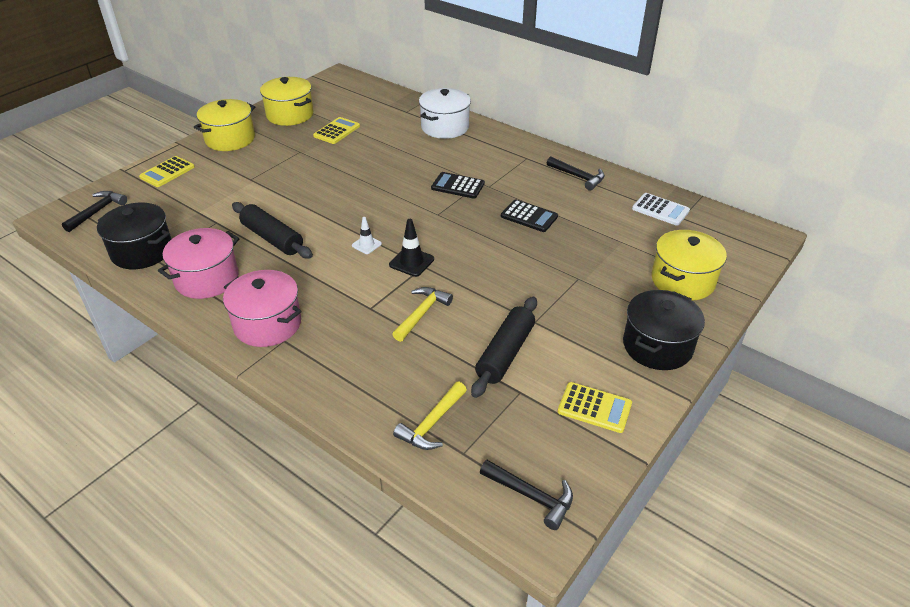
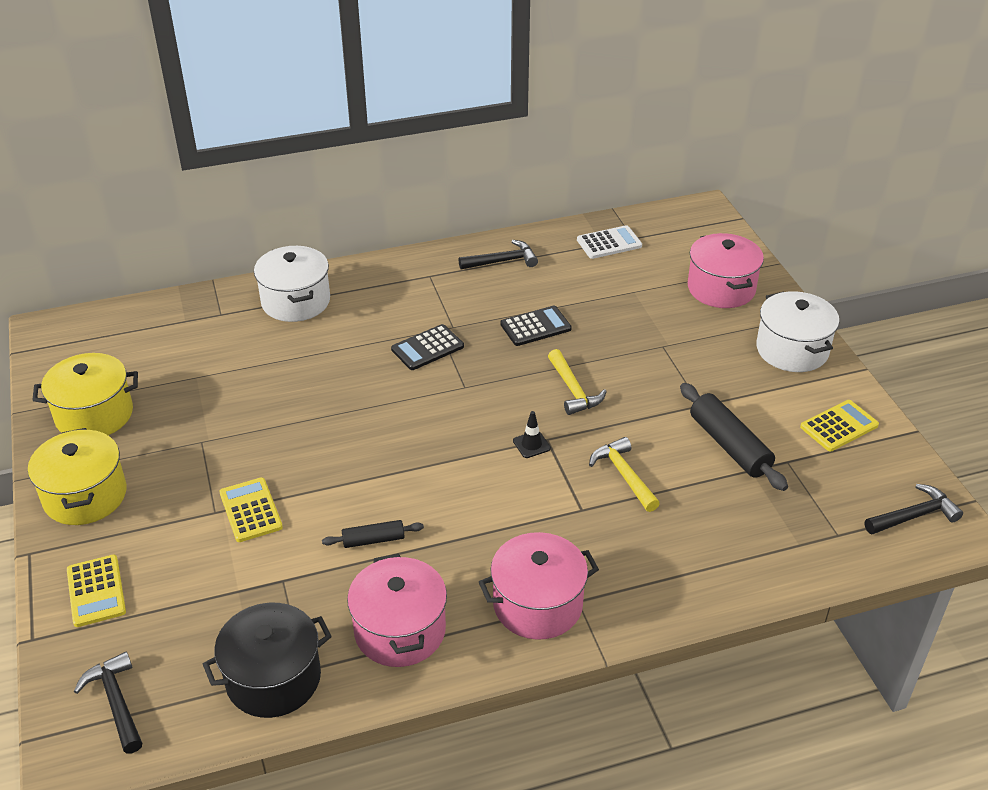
camera: 55 degrees left, 0 degrees up
(272, 238) = (373, 540): black rolling pin -> black rolling pin, size x0.56
(337, 131) = (192, 390): yellow calculator -> yellow calculator (251, 510)
(366, 245) = (466, 465): white traffic cone -> none
(411, 262) = (531, 444): black traffic cone -> black traffic cone, size x0.67
(432, 423) = (787, 539): yellow hammer -> yellow hammer (573, 390)
(657, 346) = (792, 350): black pot -> white pot
(682, 281) = (721, 288): yellow pot -> pink pot

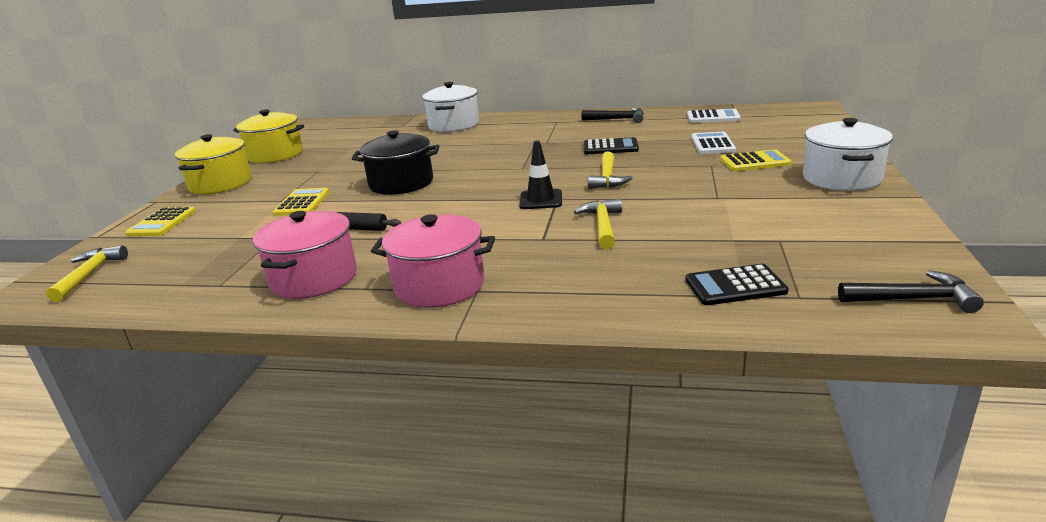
camera: 30 degrees right, 15 degrees down
(116, 702) = (89, 274): black hammer -> yellow hammer
(273, 678) = (194, 285): black pot -> black pot (401, 183)
(427, 348) = (516, 149): black calculator -> black calculator (735, 286)
(531, 444) = (541, 200): black traffic cone -> black traffic cone, size x1.50
(641, 303) = (712, 144): none -> white calculator
(721, 288) = (795, 143): pink pot -> none
(729, 446) = (724, 223): black rolling pin -> none
(839, 426) = (859, 226): yellow calculator -> yellow calculator (755, 162)

